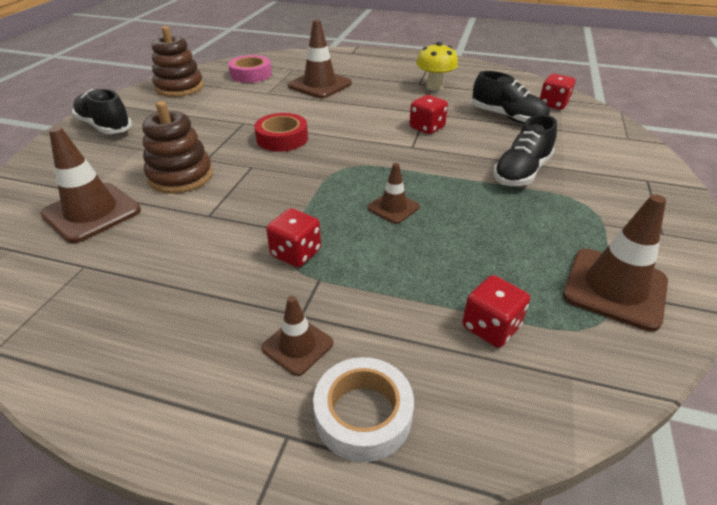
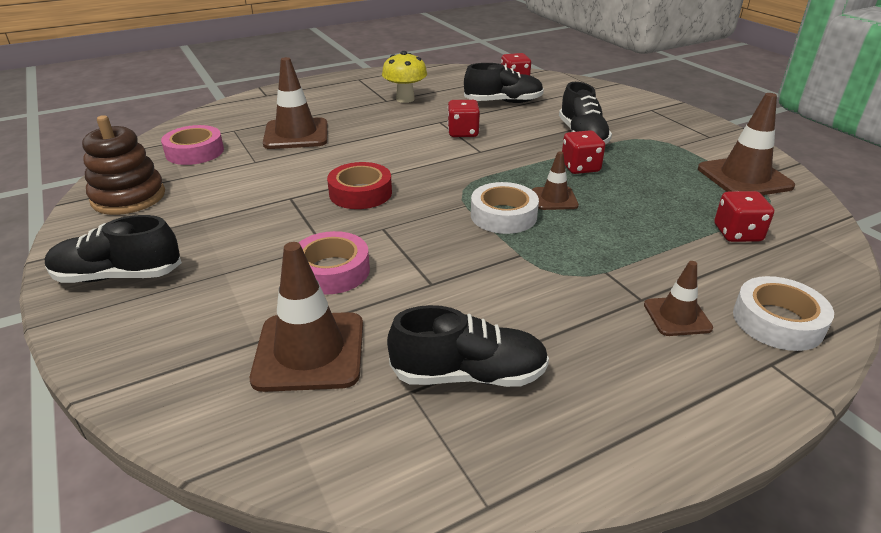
camera: 45 degrees left, 5 degrees down
(120, 279) = (469, 375): none -> black shoe
(180, 176) = (332, 271): brown stacking toy -> pink tape
(296, 253) = (556, 266): red dice -> red dice (580, 167)
(334, 199) = (503, 215): none -> white tape

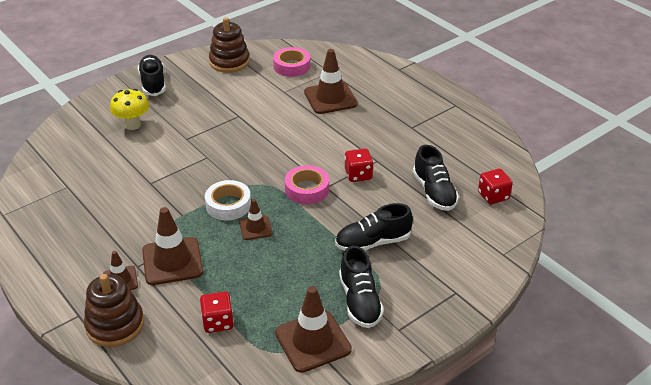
camera: 80 degrees right, 5 degrees up
(309, 351) = (95, 152): brown traffic cone -> brown traffic cone (172, 261)
(332, 271) = (161, 146): pink tape -> pink tape (307, 189)
(360, 193) = (249, 141): red tape -> none
(405, 99) = (418, 136): yellow mushroom -> yellow mushroom (133, 125)
(469, 375) = (76, 203): black shoe -> black shoe (360, 301)
(580, 167) = (309, 241): red dice -> none
(777, 321) = (115, 325): white tape -> brown stacking toy

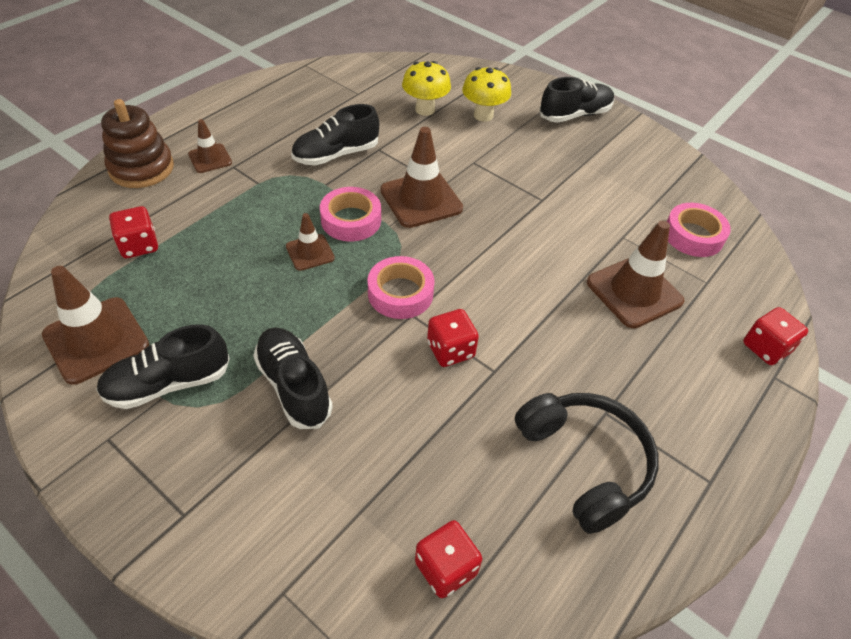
camera: 75 degrees right, 10 degrees up
(110, 153) = (425, 109): none -> yellow mushroom
(172, 261) = (242, 191): brown traffic cone -> brown traffic cone (421, 199)
(228, 205) = (351, 220): white tape -> pink tape
(229, 62) = (663, 171): brown stacking toy -> none
(380, 66) = (766, 348): none -> red dice
(434, 192) = (433, 463): black shoe -> black shoe (336, 154)
(440, 140) = (584, 463): none -> black headphones

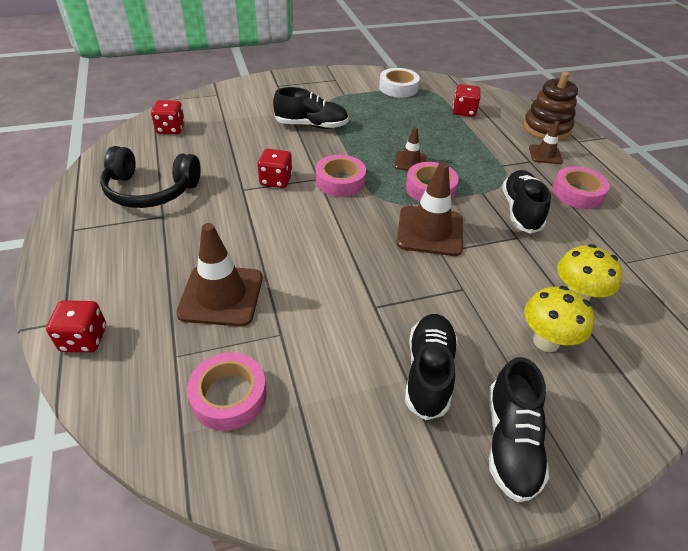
camera: 125 degrees right, 5 degrees down
(96, 340) = (398, 88): brown traffic cone -> white tape
(168, 383) = (351, 97): black shoe -> black shoe (428, 373)
(273, 128) = (577, 193): none -> pink tape

